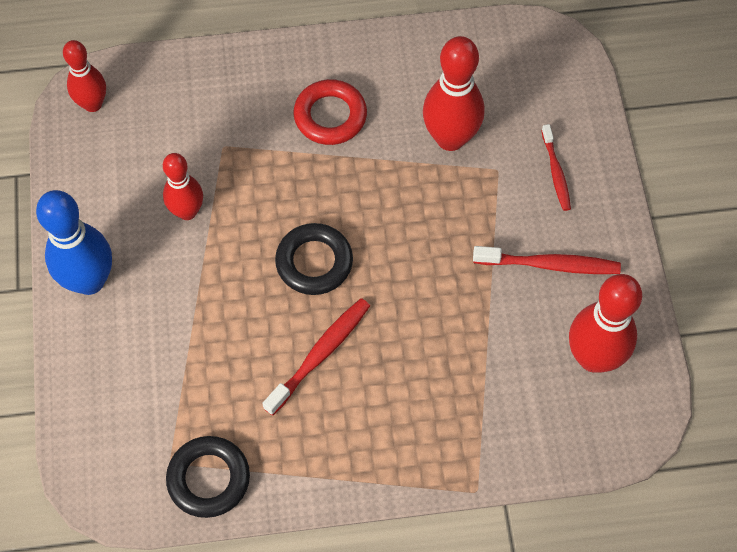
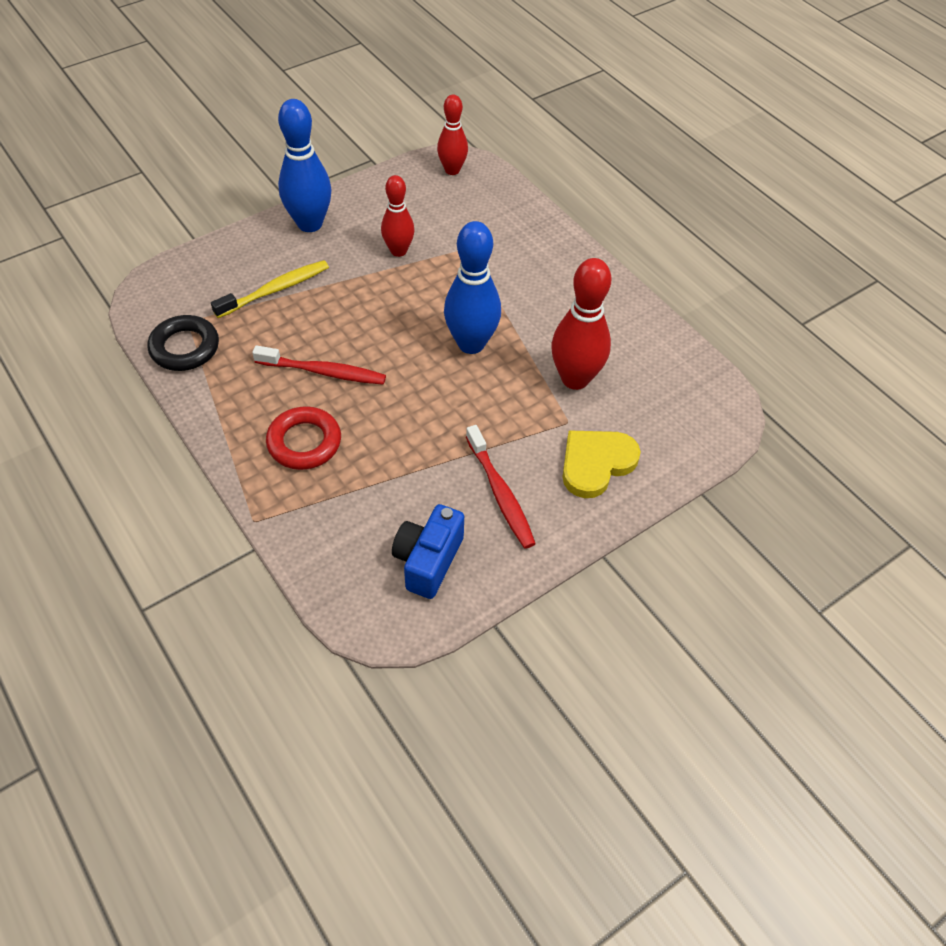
camera: 60 degrees right, 10 degrees down
(174, 356) = (275, 290): none -> yellow toothbrush
(314, 262) = (402, 337): black ring -> none
(330, 116) = (539, 297): red ring -> red ring (304, 442)
(357, 204) = (471, 344): none -> blue bowling pin
(556, 172) = (596, 463): red toothbrush -> yellow heart
(593, 357) = (428, 560): red bowling pin -> blue camera

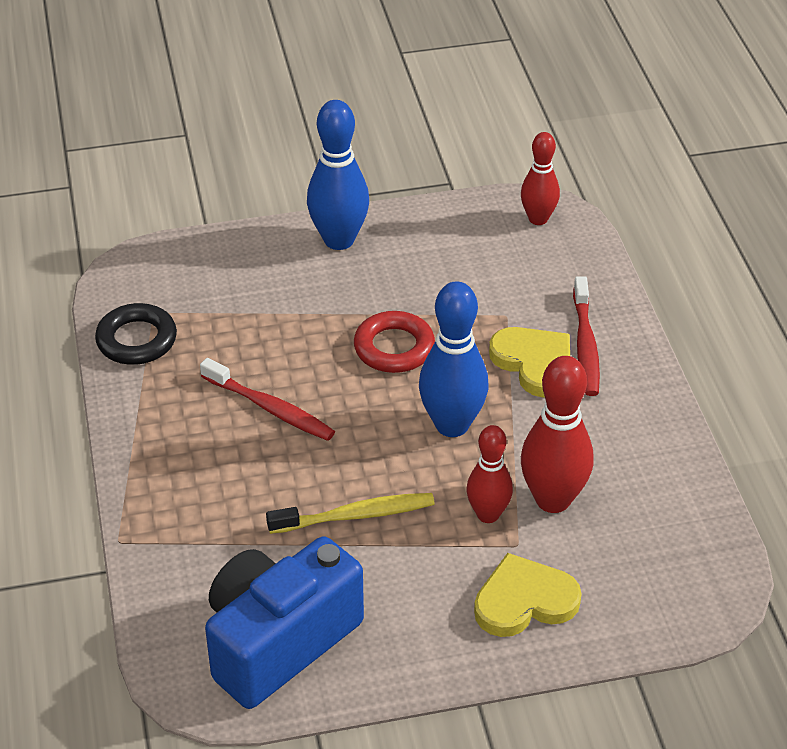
camera: 25 degrees right, 10 degrees down
(275, 290) = (262, 304): yellow toothbrush -> yellow toothbrush (355, 515)
(304, 442) = (211, 477): red ring -> red ring (394, 348)
(398, 251) = (424, 297): red bowling pin -> red bowling pin (488, 514)
(428, 560) = (278, 642): blue camera -> blue camera, size x1.68
(500, 493) = (396, 597): red toothbrush -> red toothbrush (585, 344)
(506, 279) = (534, 363): none -> yellow heart

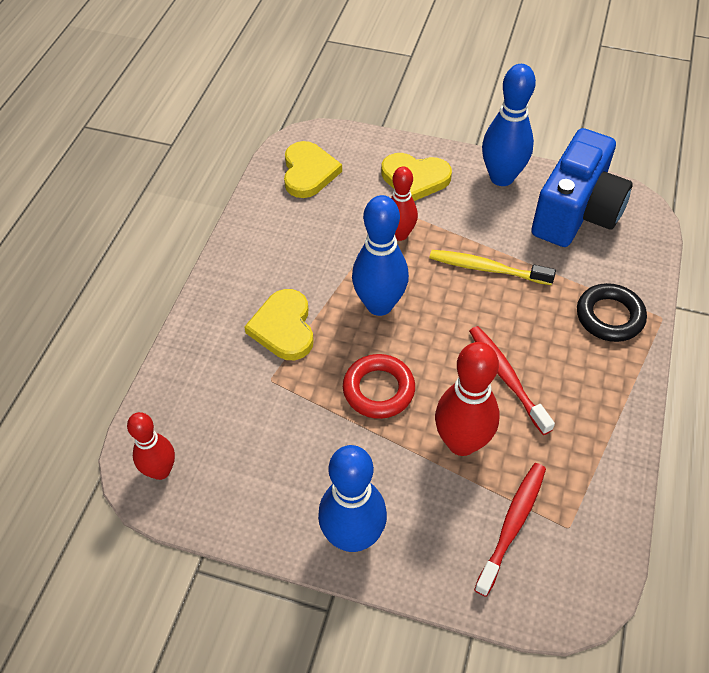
camera: 150 degrees left, 10 degrees up
(136, 340) = (595, 501): black ring -> black ring (609, 316)
(278, 642) = (576, 213): blue camera -> blue camera turned 45 degrees counterclockwise
(408, 655) = (501, 177): none -> blue bowling pin
(553, 500) = (352, 227): red bowling pin -> red bowling pin (461, 442)
(585, 344) = (234, 326): red toothbrush -> red toothbrush (512, 525)
(668, 549) = (308, 172): none -> yellow heart

